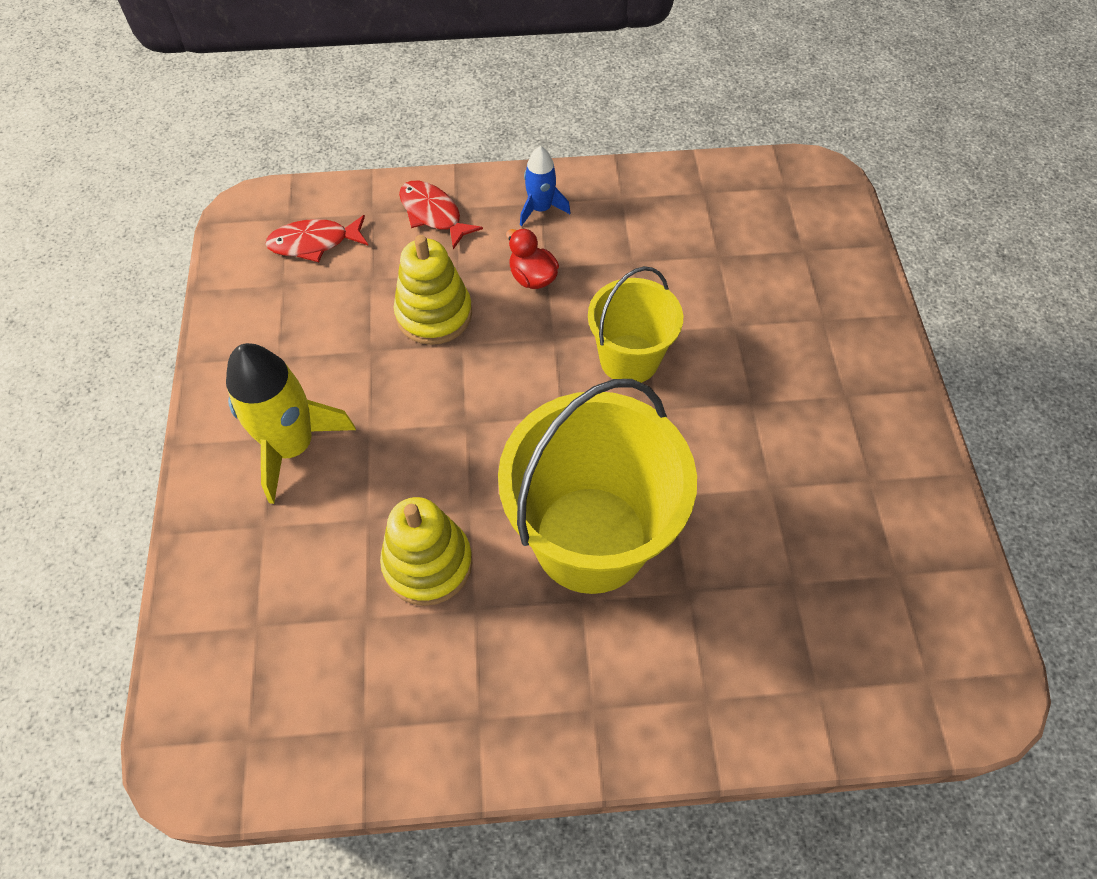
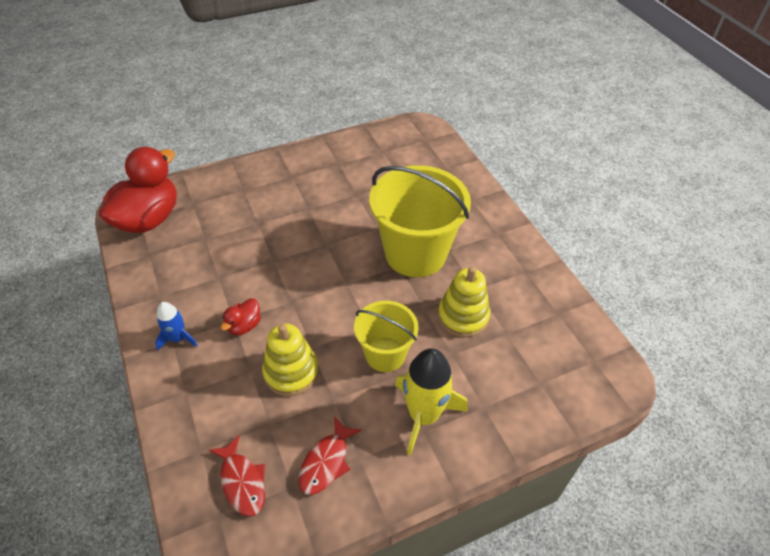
camera: 110 degrees left, 10 degrees down
(433, 214) = (195, 405): red fish -> red fish (326, 462)
(629, 359) = (296, 263): yellow bucket -> yellow bucket (385, 354)
(780, 197) = (148, 219): none -> red duck

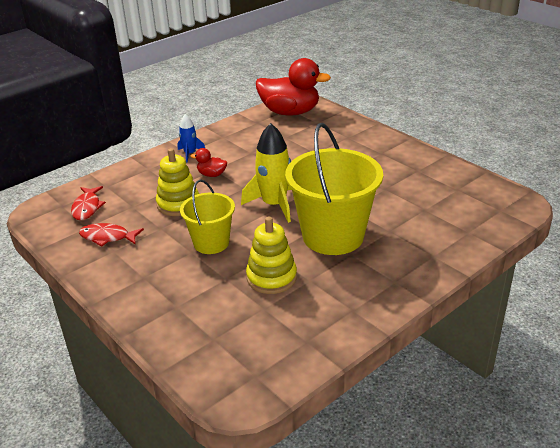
camera: 75 degrees right, 15 degrees down
(242, 481) = (87, 207): red fish -> red fish turned 45 degrees counterclockwise
(423, 415) = (158, 274): yellow rocket -> yellow rocket (274, 205)

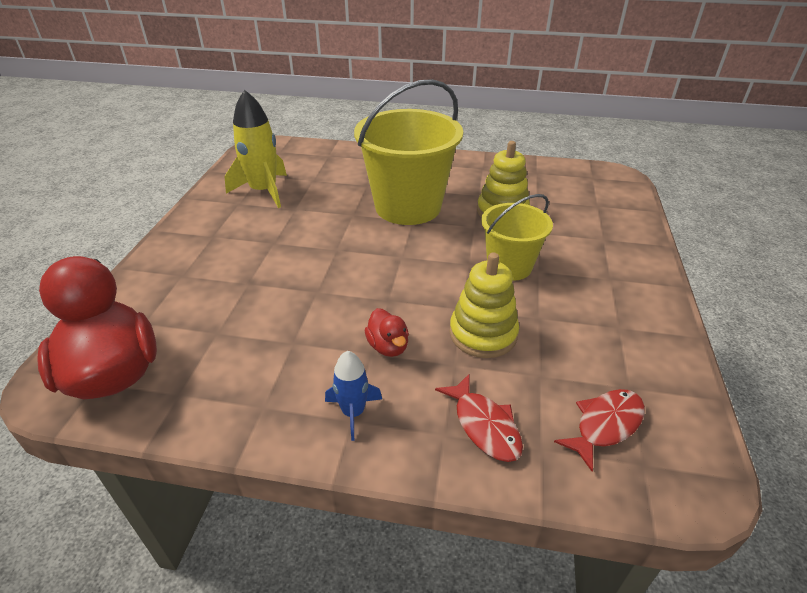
camera: 130 degrees left, 5 degrees up
(107, 237) = (612, 350): red fish -> red fish (484, 425)
(274, 205) = (398, 260): yellow rocket -> yellow rocket (264, 191)

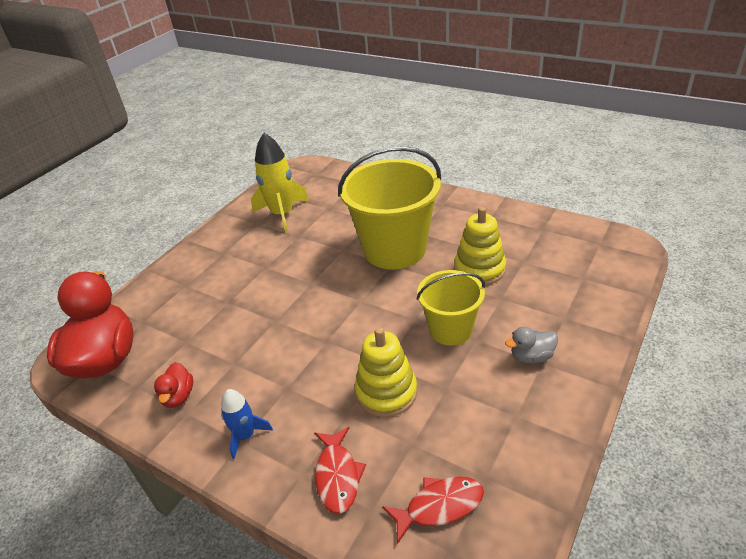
camera: 25 degrees right, 0 degrees up
(388, 346) = (302, 385): red duck -> red duck (178, 396)
(598, 275) = (531, 356): none -> grey duck

